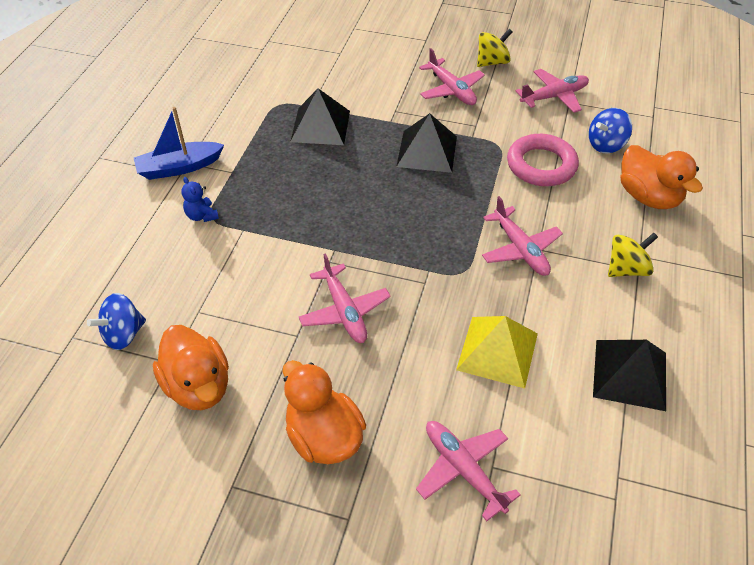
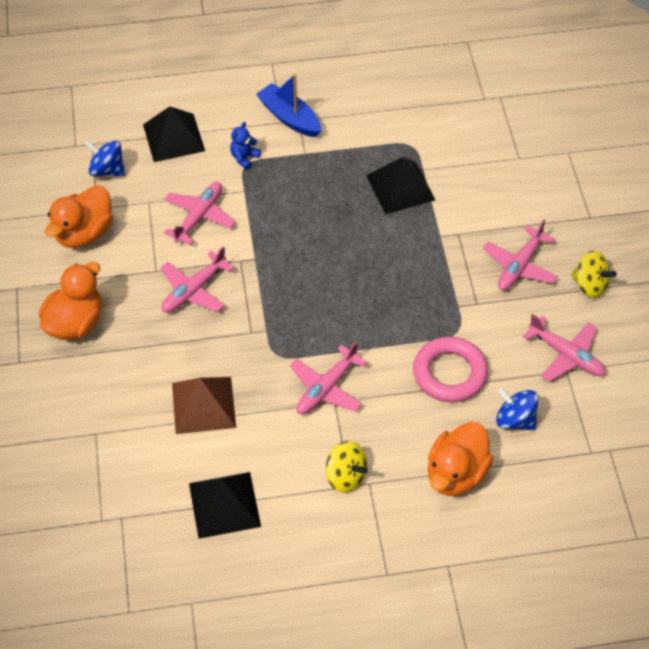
camera: 65 degrees right, 5 degrees up
(427, 151) = (415, 278): black pyramid -> black pyramid (173, 137)
(463, 470) = (85, 416): pink plane -> pink plane (199, 217)
(497, 351) = (203, 405): yellow pyramid -> brown pyramid

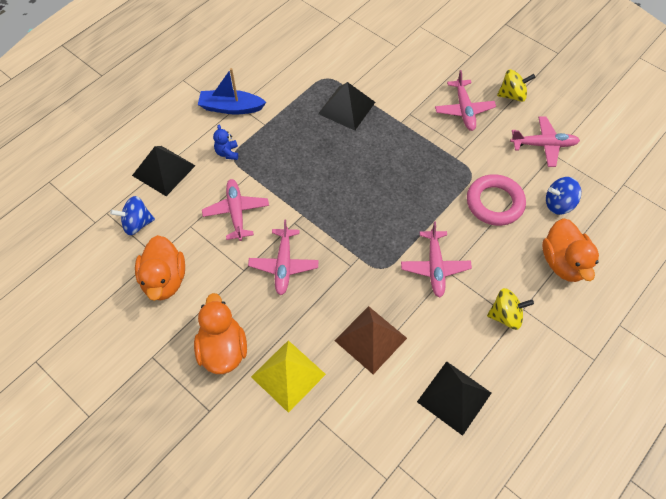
camera: 40 degrees left, 5 degrees up
(106, 382) = (288, 375): none -> yellow pyramid

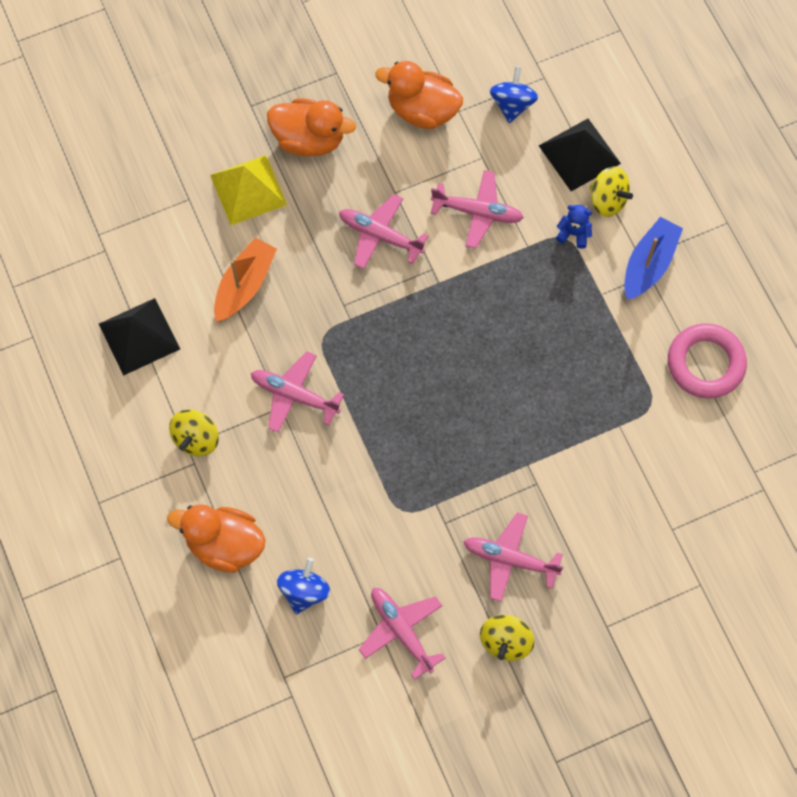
camera: 115 degrees right, 10 degrees up
(193, 143) = (607, 200): none -> yellow spinning top
(346, 108) = (584, 407): black pyramid -> none
(370, 339) = (245, 285): brown pyramid -> orange boat
(494, 203) = (345, 513): pink ring -> pink ring (705, 363)
(543, 145) = (401, 631): pink plane -> pink plane turned 120 degrees clockwise

